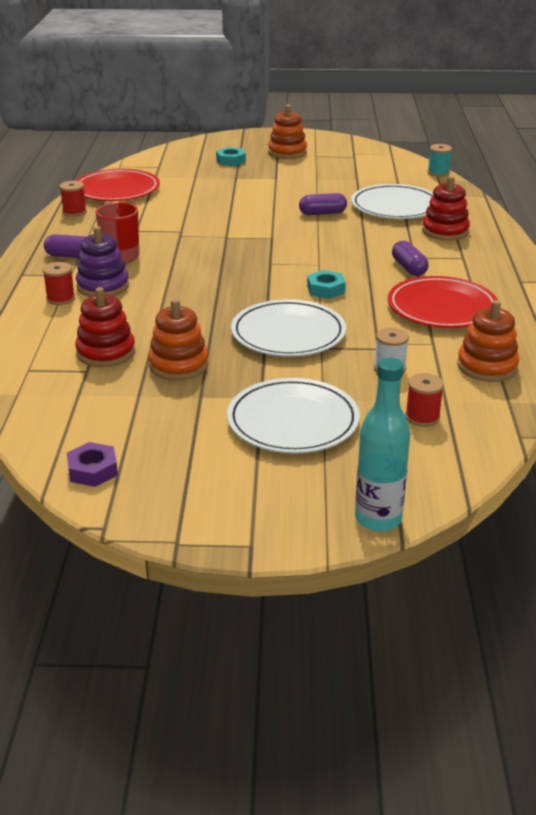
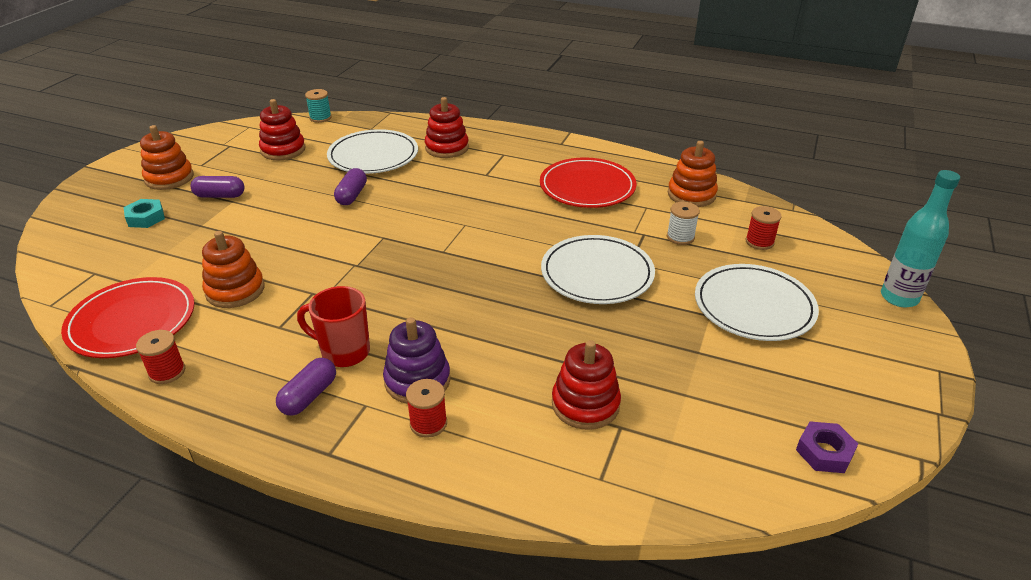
camera: 70 degrees left, 5 degrees up
(179, 365) = (633, 354): orange stacking toy -> orange stacking toy (235, 290)
(326, 289) = (521, 233): turquoise nut -> none
(367, 174) = (283, 150): none -> red stacking toy
(409, 268) = (506, 182): purple capsule -> purple capsule (220, 196)

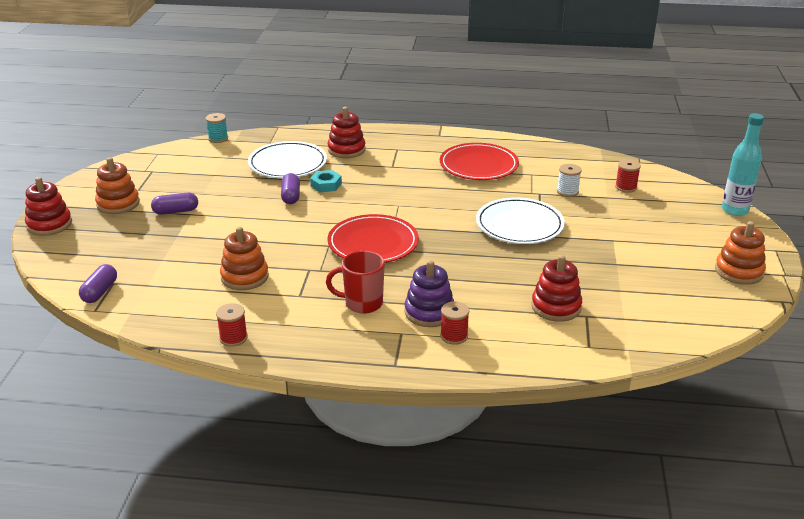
camera: 15 degrees left, 5 degrees down
(132, 321) = (176, 310): red plate -> red plate (373, 243)
(146, 218) = (123, 236): turquoise nut -> turquoise nut (326, 185)
(283, 150) = (204, 169): red stacking toy -> red stacking toy (49, 224)
(309, 396) = (355, 334): purple capsule -> purple capsule (100, 292)
(691, 195) = (561, 161): orange stacking toy -> orange stacking toy (739, 271)
(754, 306) = (640, 230): white plate -> none
(824, 452) = (722, 307): purple nut -> none

